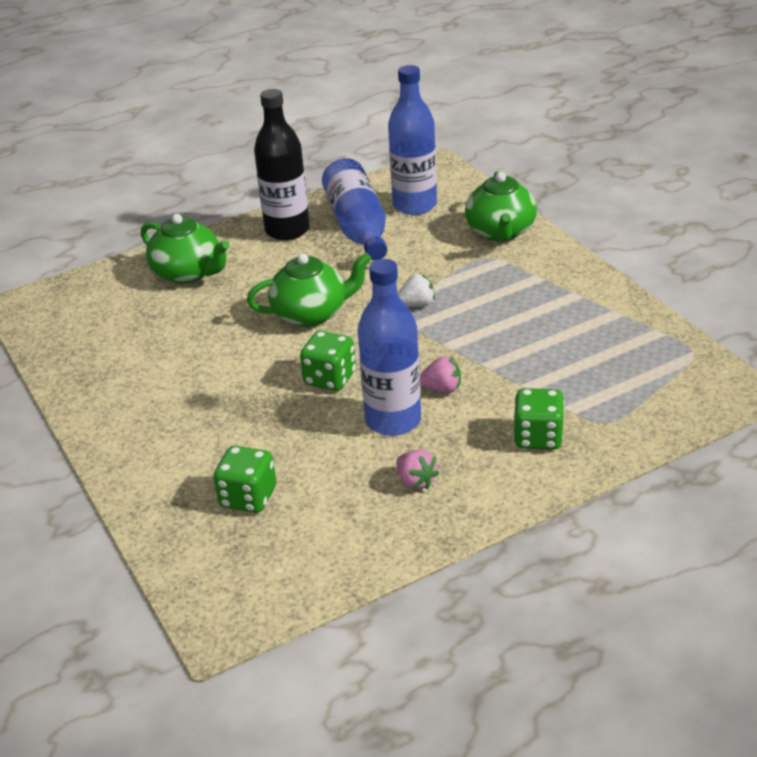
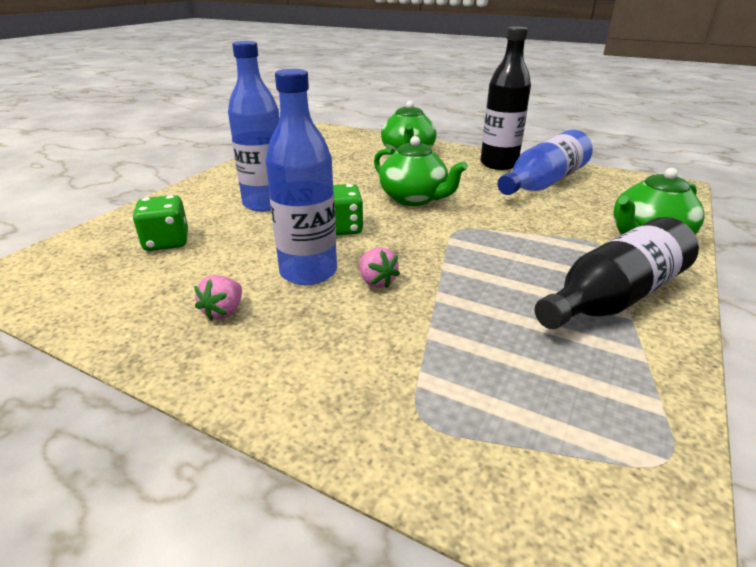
camera: 55 degrees right, 5 degrees down
(415, 205) = (609, 193): blue bottle -> blue bottle (265, 203)
(416, 304) = (482, 233): white strawberry -> none
(538, 437) = (347, 369): green dice -> none
(556, 290) = (613, 297): none -> black bottle

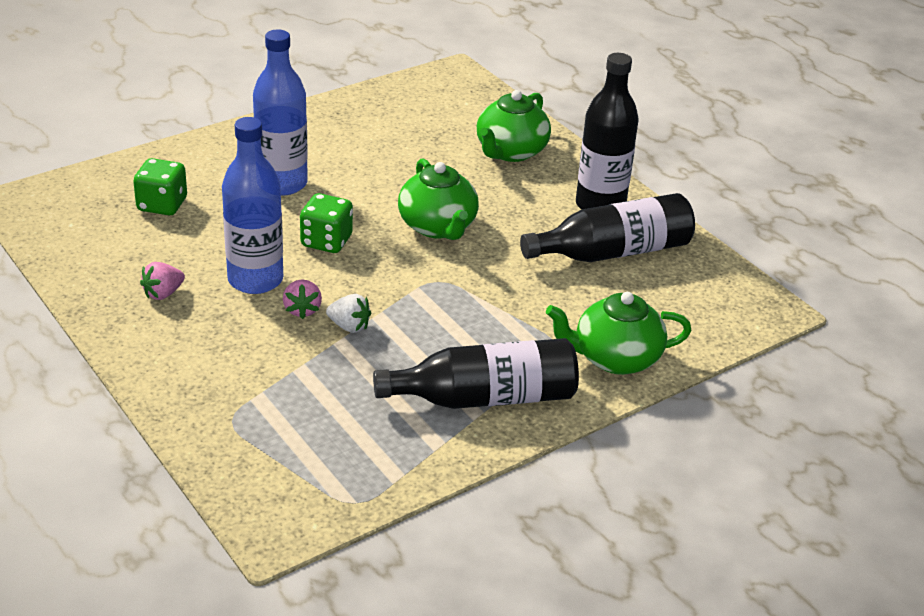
camera: 25 degrees right, 5 degrees up
(432, 281) = (349, 326): none -> white strawberry
(543, 183) = (613, 252): blue bottle -> black bottle

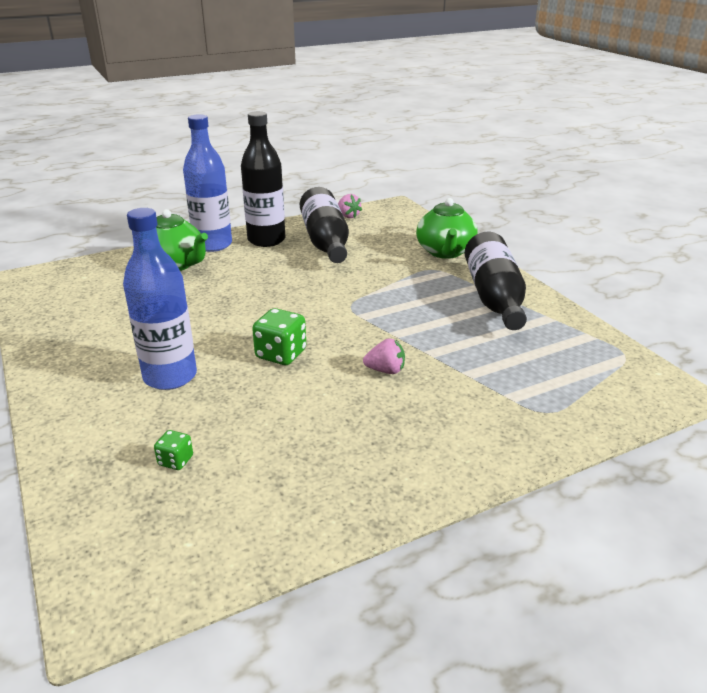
camera: 80 degrees left, 5 degrees down
(162, 205) = (175, 461): green dice -> green dice, size x0.56
(163, 293) = (351, 457): pink strawberry -> pink strawberry (348, 216)
(255, 280) = (335, 396): blue bottle -> blue bottle (213, 245)
(349, 326) = (410, 348): white strawberry -> none
(438, 227) = (274, 301): green teapot -> none

